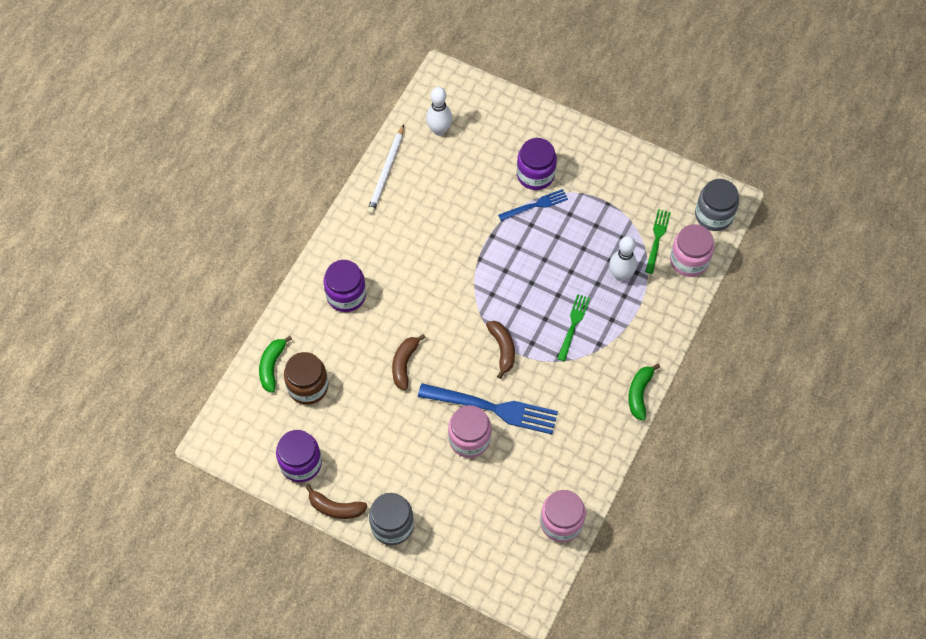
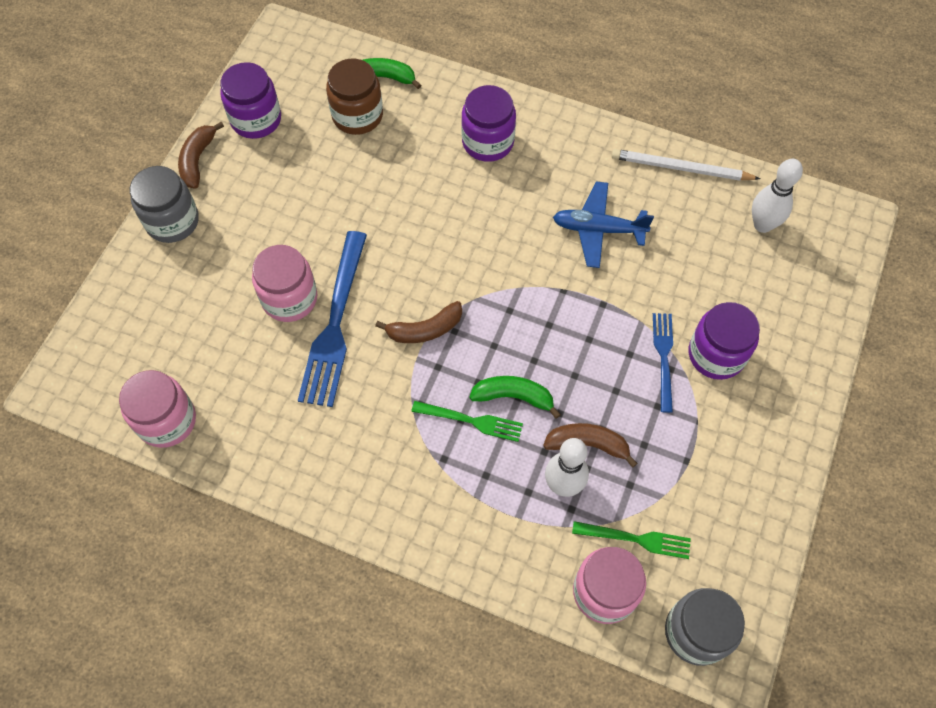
camera: 85 degrees right, 0 degrees up
(404, 364) = (394, 215): brown banana -> brown banana (587, 444)
(432, 231) = (598, 229): none -> blue plane
(535, 205) = (663, 357): blue fork -> blue fork turned 150 degrees counterclockwise
(639, 393) = (365, 520): green banana -> green banana (513, 397)

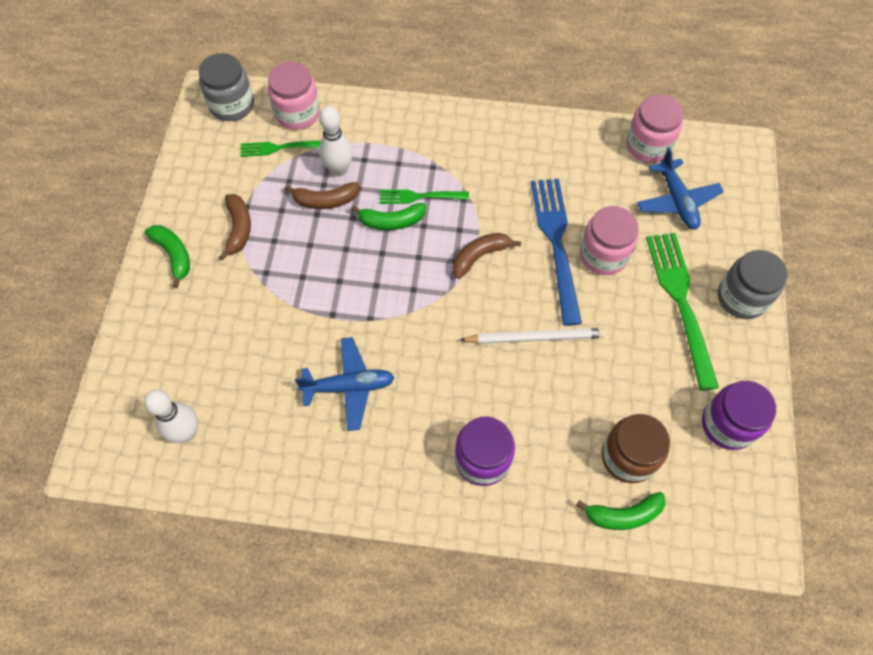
camera: 165 degrees right, 0 degrees up
(175, 340) = (677, 201): none -> blue plane
(198, 160) = (757, 364): brown banana -> brown banana (238, 229)
(236, 231) = (680, 302): none -> green fork
(663, 357) = (273, 280): blue fork -> none
(681, 168) = (274, 479): white pencil -> white pencil (535, 337)
(716, 354) = (227, 293): purple jar -> none
(778, 416) = (174, 255): none -> green banana

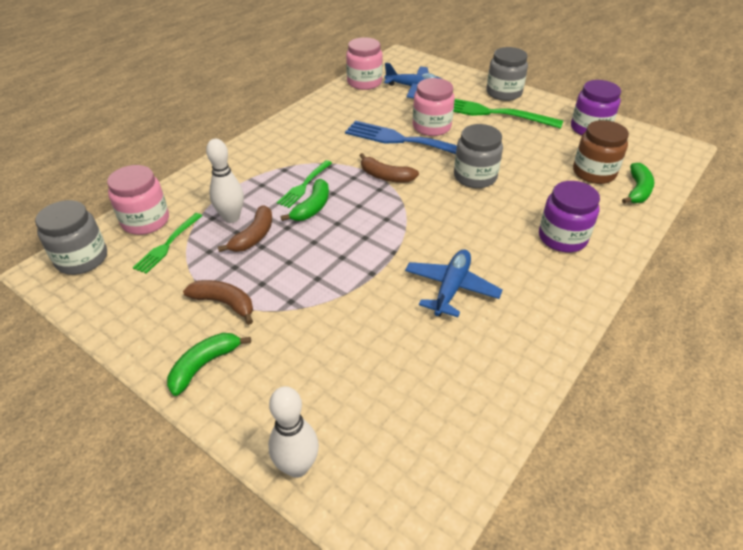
camera: 60 degrees left, 20 degrees down
(174, 255) = (204, 365): green banana -> green banana turned 45 degrees counterclockwise
(187, 432) = (425, 429): white bowling pin -> white bowling pin (297, 466)
(480, 256) = (386, 176): brown banana -> brown banana turned 60 degrees counterclockwise
(535, 337) = (475, 177): white pencil -> grey jar

